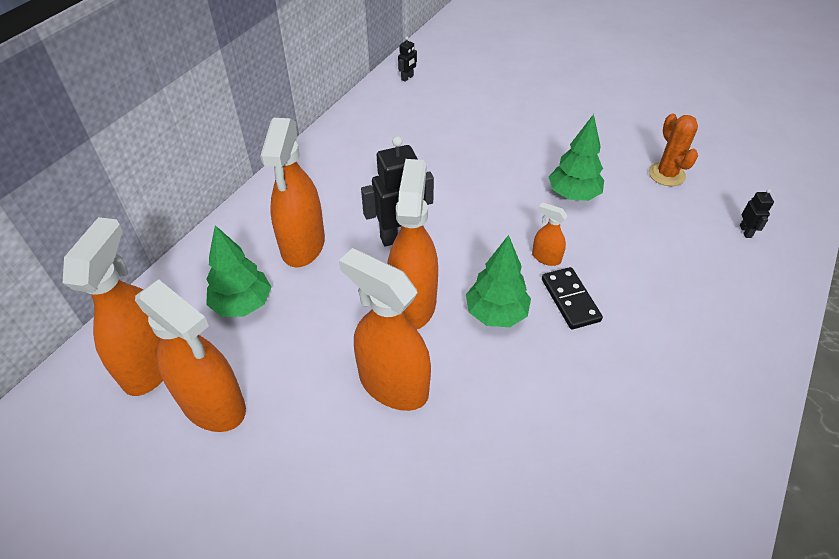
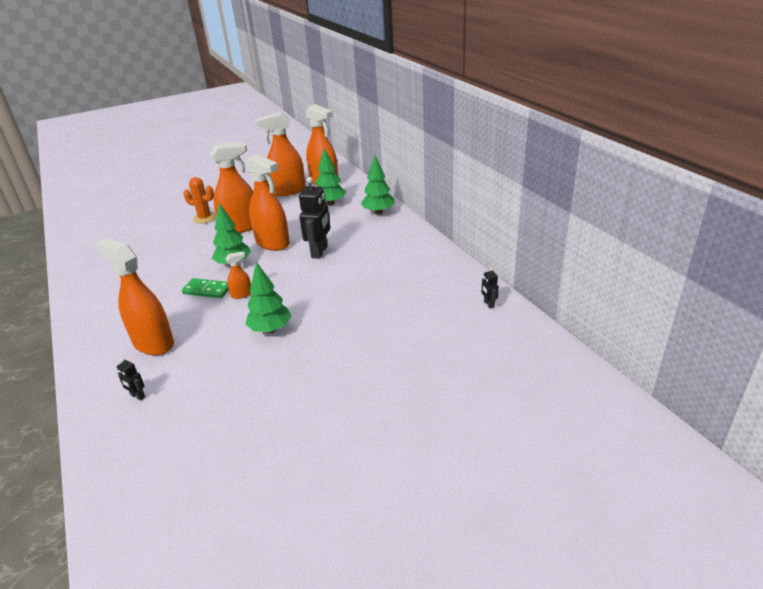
camera: 125 degrees right, 15 degrees down
(251, 229) = (378, 212): none -> green tree
(303, 245) = (349, 223): orange spray bottle -> orange spray bottle (153, 343)
(570, 300) = (207, 290): black domino -> green domino
(666, 174) = (229, 391): orange cactus -> orange cactus (205, 218)

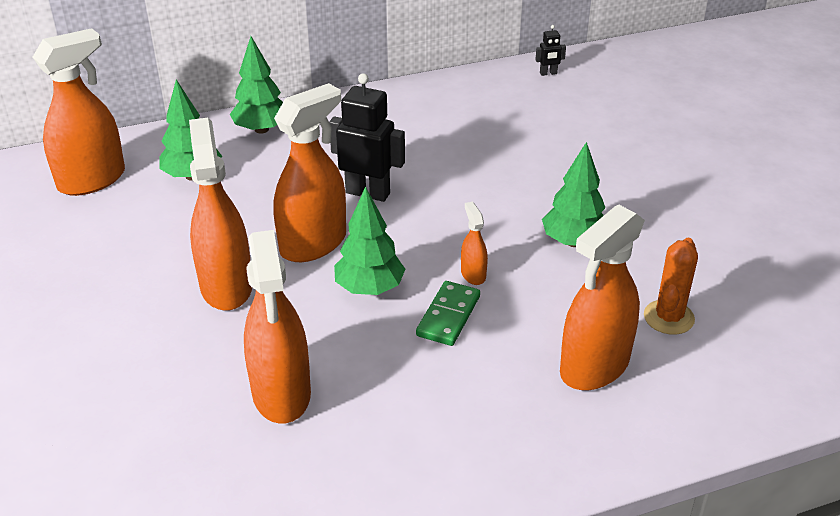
camera: 85 degrees left, 5 degrees up
(137, 396) = (720, 367): black robot -> none
(205, 218) = (150, 343): orange cactus -> orange cactus (668, 317)
(288, 191) = (98, 226): orange spray bottle -> orange spray bottle (281, 393)

